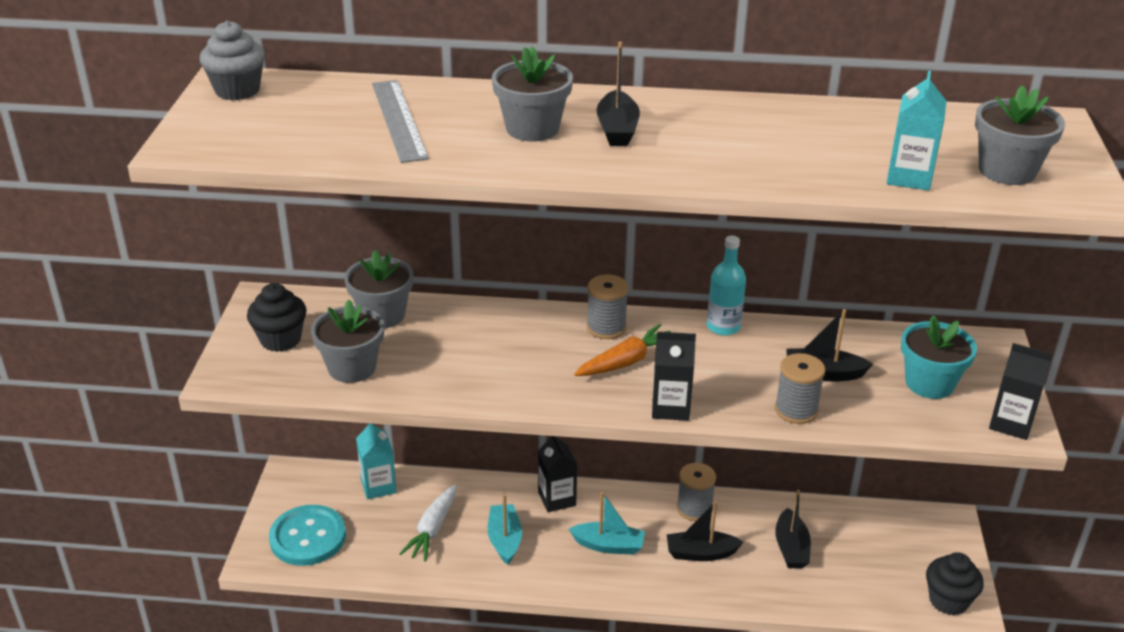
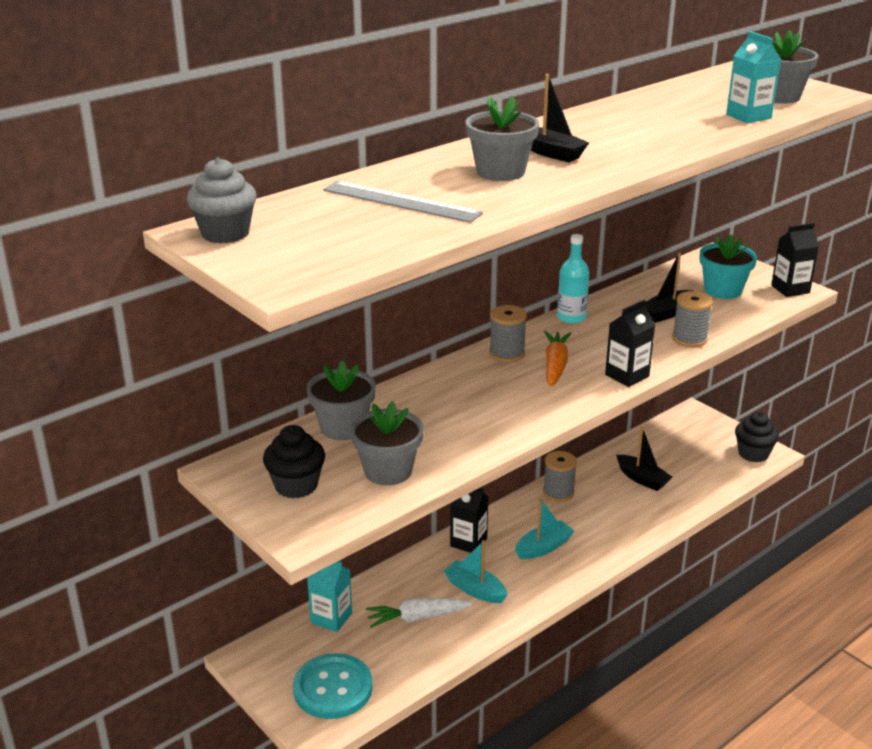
camera: 45 degrees left, 5 degrees down
(432, 529) = (416, 618): white carrot -> white carrot turned 105 degrees clockwise
(701, 553) = (601, 515): black boat -> none

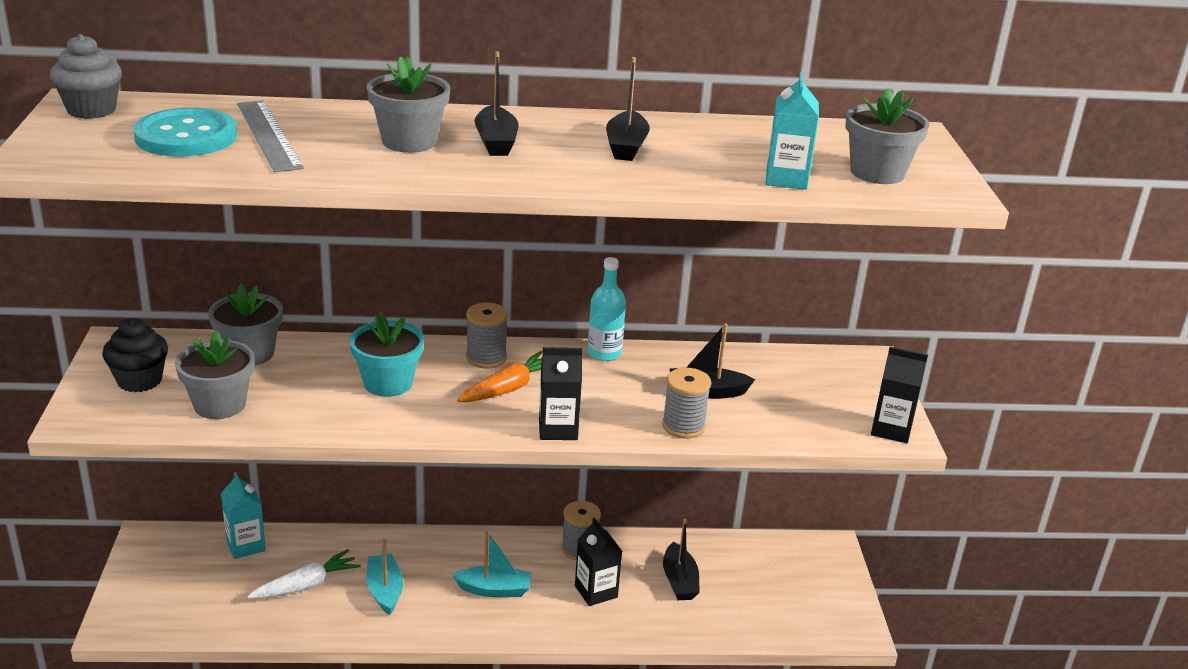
camera: 35 degrees right, 0 degrees up
(333, 688) = (170, 601): turquoise button -> turquoise button (186, 136)
(416, 618) = (306, 585): white carrot -> white carrot turned 120 degrees clockwise
(468, 542) = (437, 547): black carton -> black carton (596, 591)
(627, 129) = (626, 147): none -> black boat
(723, 290) = (810, 397): turquoise flower pot -> turquoise flower pot (388, 383)
(753, 454) = (837, 621): black cupcake -> none

